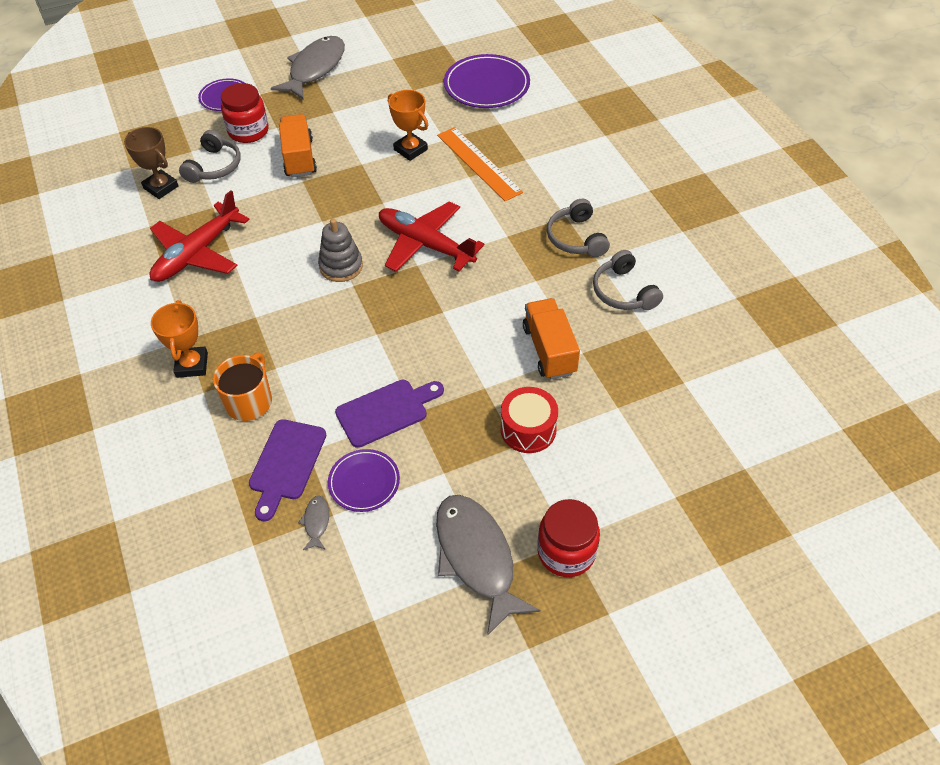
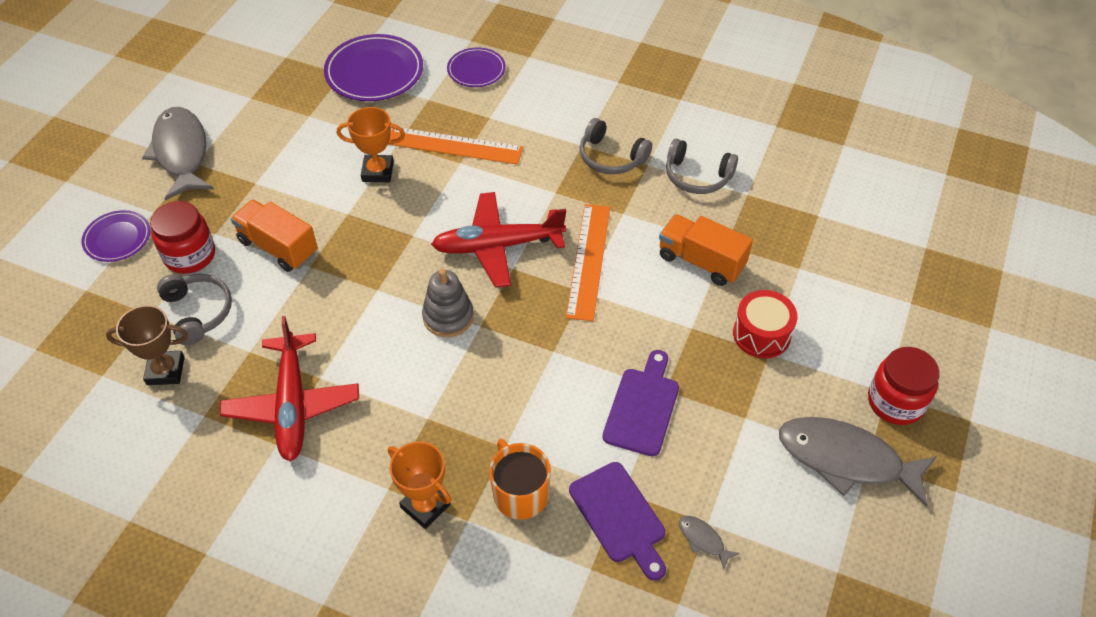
camera: 45 degrees left, 0 degrees up
(364, 482) = (698, 477): purple plate -> purple plate (476, 70)
(472, 295) = (589, 261): none -> orange ruler

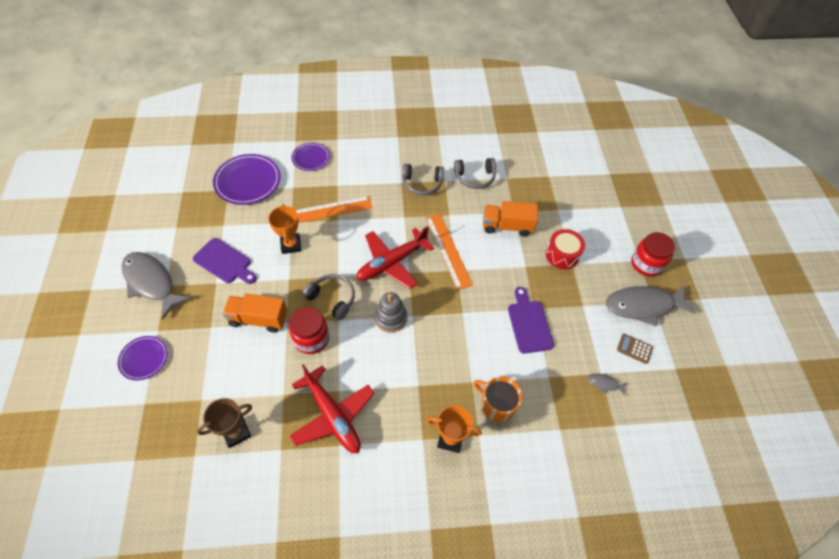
camera: 30 degrees left, 5 degrees up
(190, 255) = (203, 349): red jar -> red jar (311, 339)
(198, 312) = (233, 384): grey headphones -> grey headphones (332, 298)
(377, 172) = (291, 245): orange trophy -> orange trophy turned 75 degrees counterclockwise
(619, 516) = (556, 392): purple cutting board -> purple cutting board (224, 262)
(787, 513) = (634, 348): none -> brown calculator

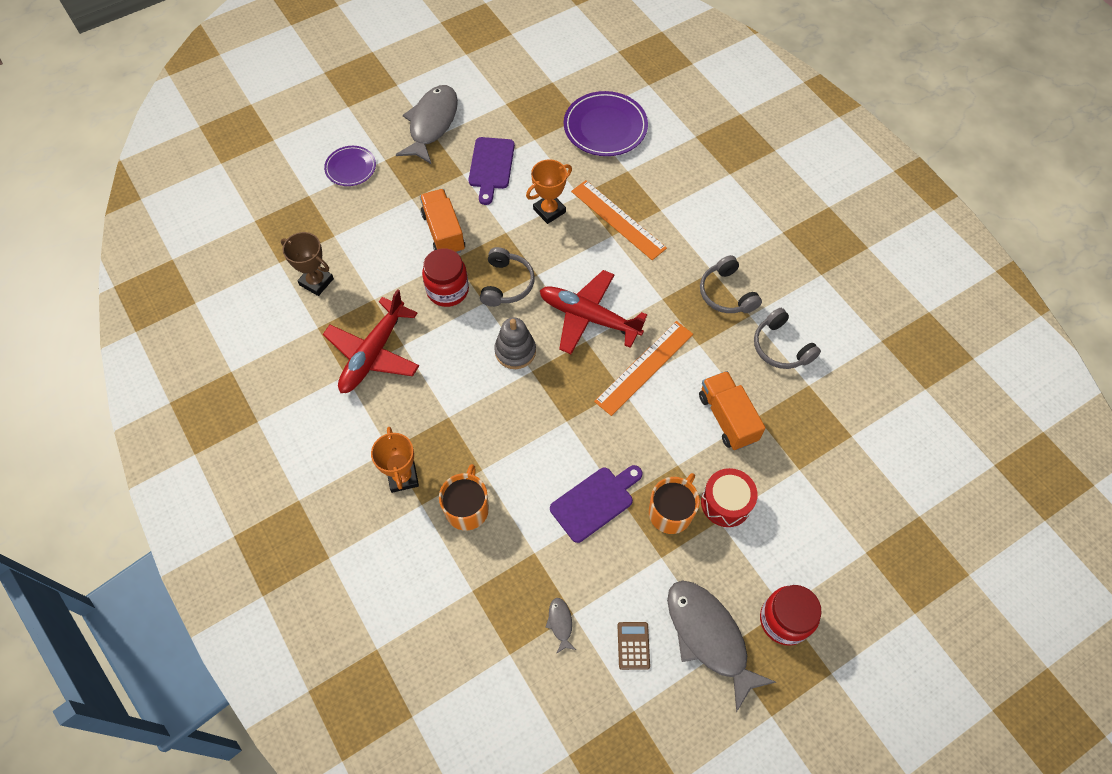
camera: 65 degrees right, 5 degrees up
(311, 158) = (680, 164): purple plate -> none
(555, 285) = (671, 512): none -> orange mug

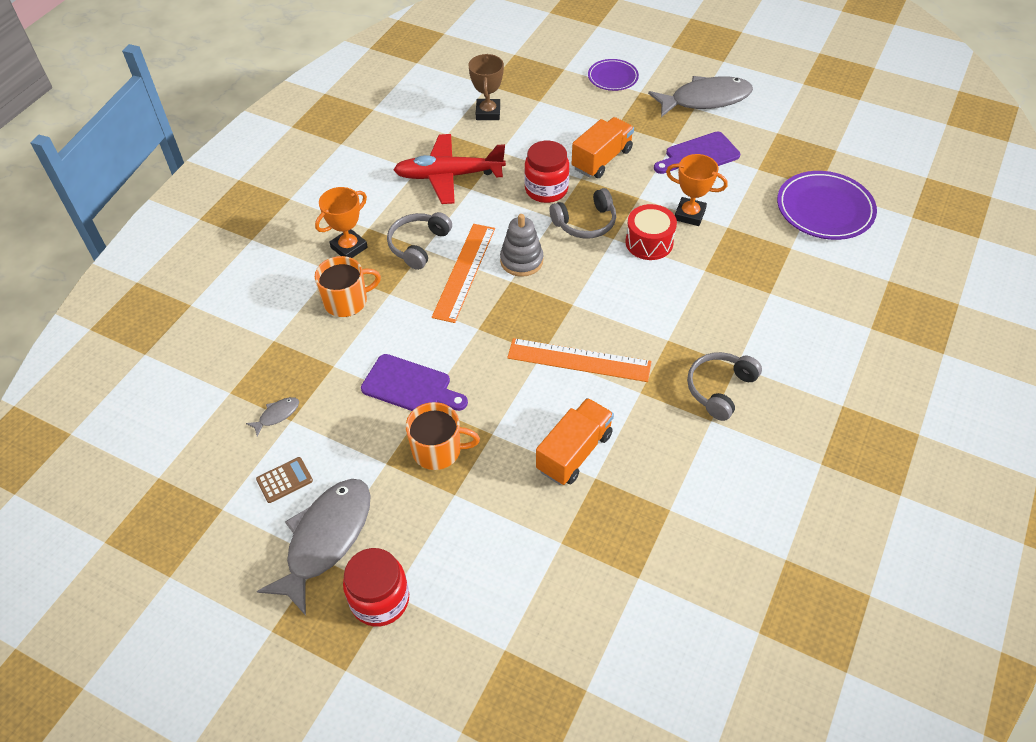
camera: 60 degrees right, 10 degrees down
(589, 317) = (599, 295): red plane -> none
(618, 219) = (727, 266): orange ruler -> orange ruler (464, 271)
(726, 503) = (478, 492): red drum -> red drum (649, 242)
(781, 347) = (695, 464): grey headphones -> grey headphones (418, 245)

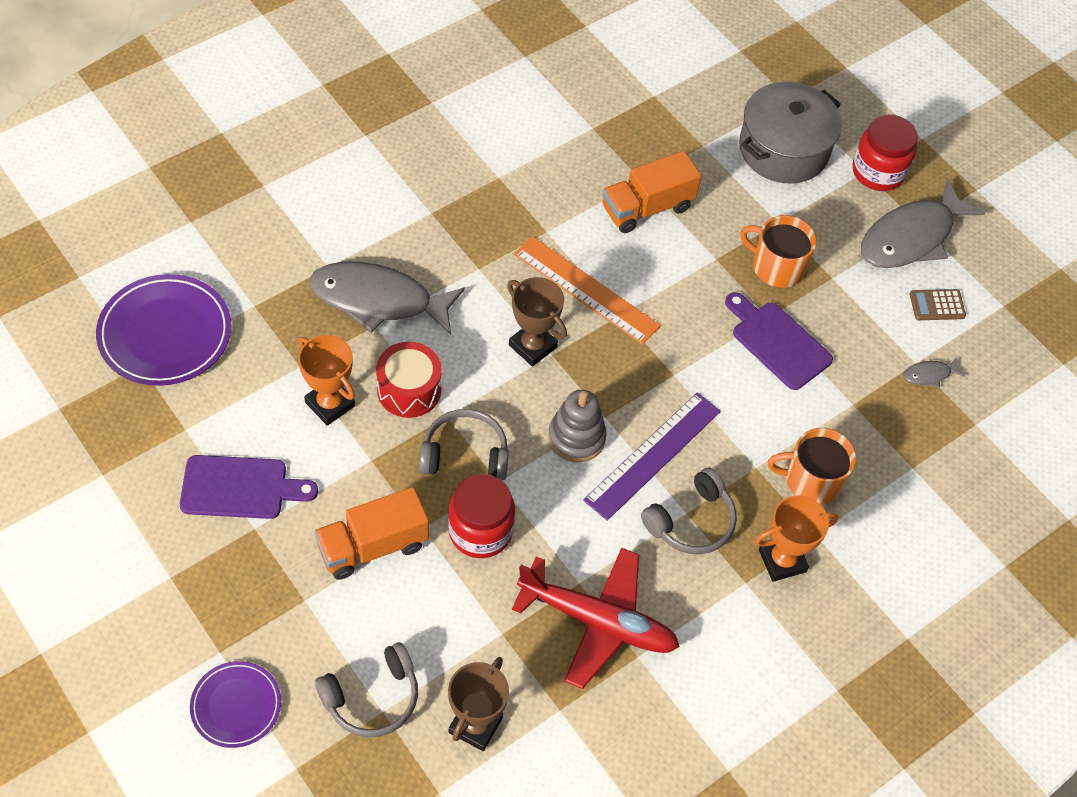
camera: 160 degrees left, 5 degrees up
(464, 271) = (653, 455): orange ruler -> purple ruler
(483, 578) = (783, 149): none -> grey pot
(589, 303) = (532, 346): none -> brown trophy
(705, 100) = (141, 585): grey fish -> grey fish (379, 300)
(719, 389) = (467, 199): grey headphones -> grey headphones (372, 698)

